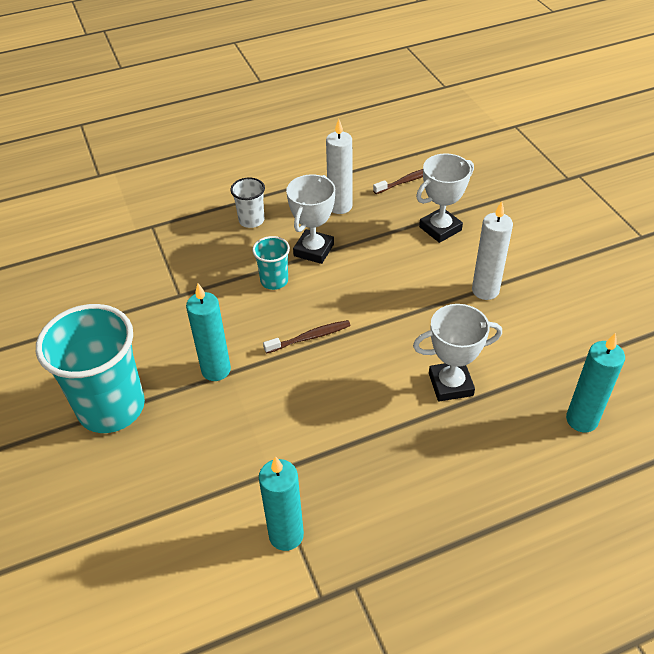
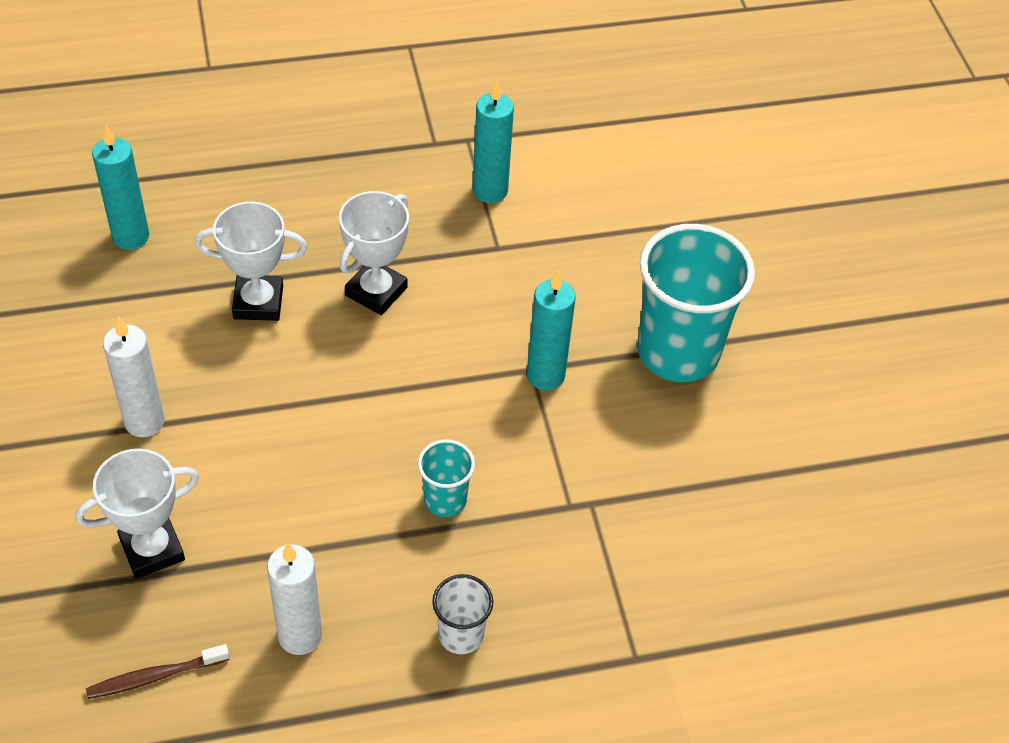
camera: 175 degrees left, 5 degrees up
(309, 337) = (414, 397): brown toothbrush -> none
(313, 250) = (371, 547): white trophy -> white trophy (376, 291)

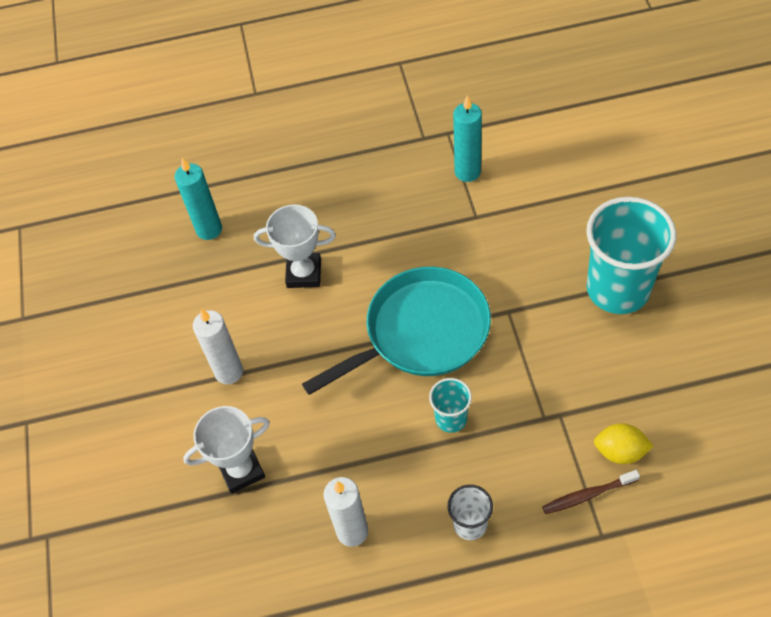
camera: 10 degrees right, 5 degrees up
(155, 676) = (250, 568): brown toothbrush -> brown toothbrush (587, 495)
(376, 291) = (389, 258): white trophy -> none
(412, 388) = (421, 332): none -> turquoise pan
(545, 375) = (519, 315): turquoise candle -> none
(666, 554) = (620, 451): none -> yellow lemon

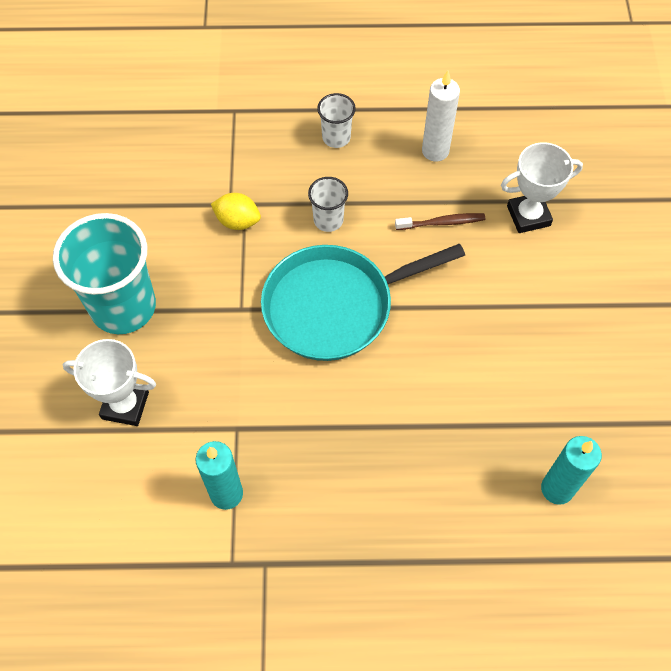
camera: 175 degrees left, 5 degrees up
(229, 372) = (537, 308): white candle -> none
(304, 273) = (447, 401): white trophy -> white trophy (125, 405)
(451, 419) = (328, 220): turquoise cup -> white cup
(587, 495) = (233, 139): brown toothbrush -> brown toothbrush (442, 222)
(620, 451) = (192, 165): yellow lemon -> yellow lemon (237, 221)

